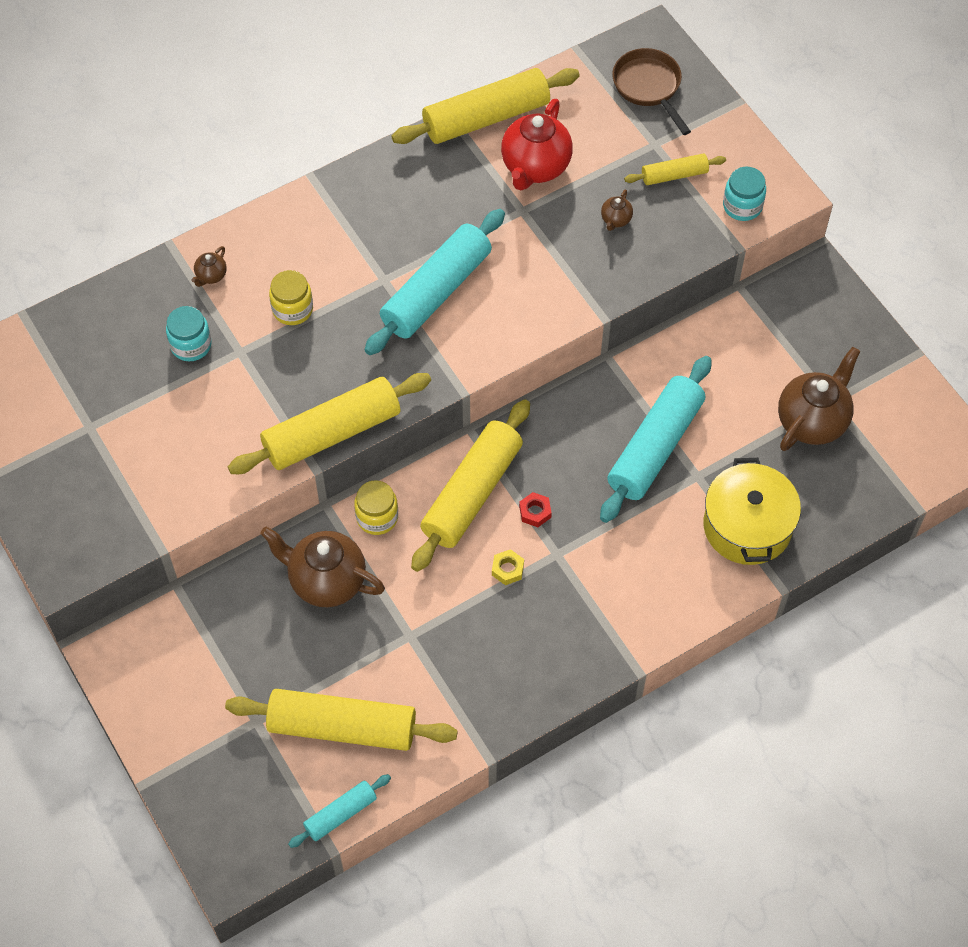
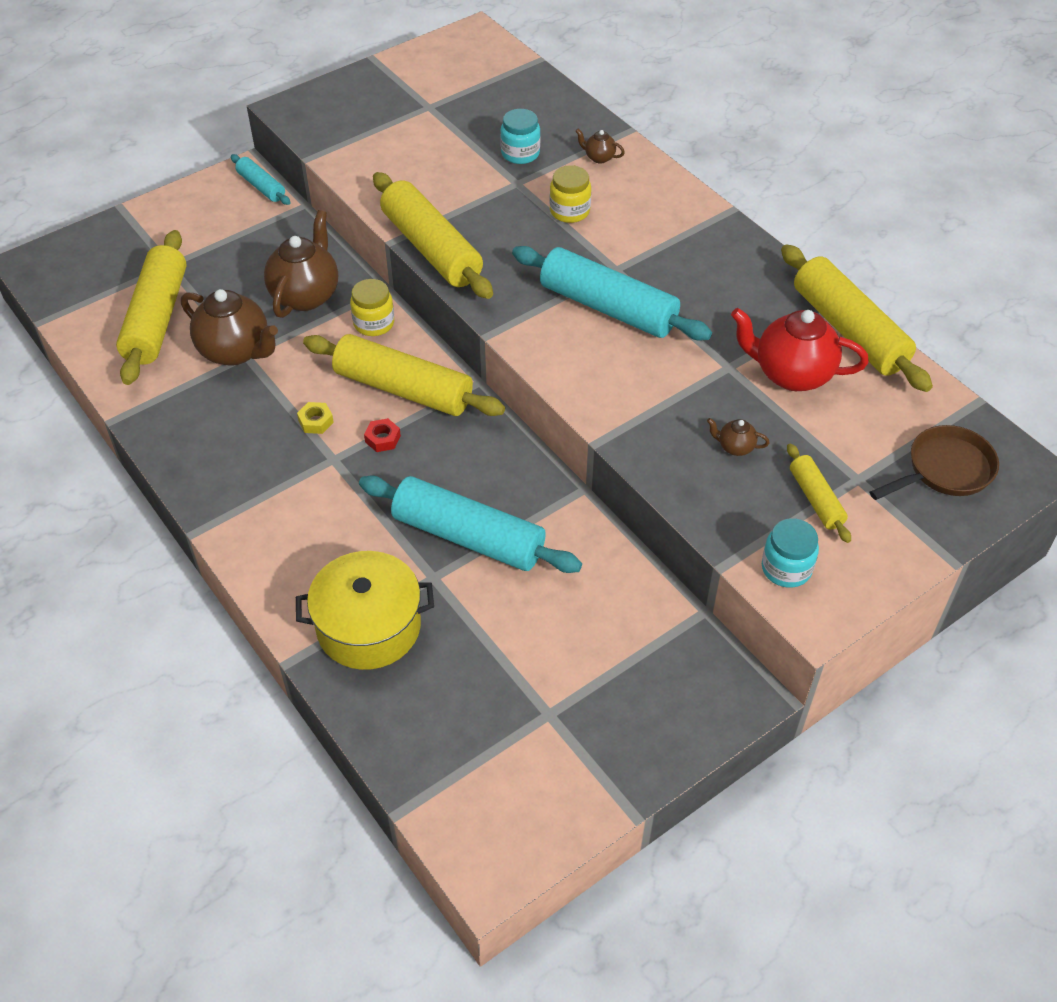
camera: 85 degrees right, 10 degrees down
(340, 814) = (72, 324): turquoise rolling pin -> turquoise rolling pin (261, 186)
(812, 421) = (517, 692): brown teapot -> brown teapot (236, 351)

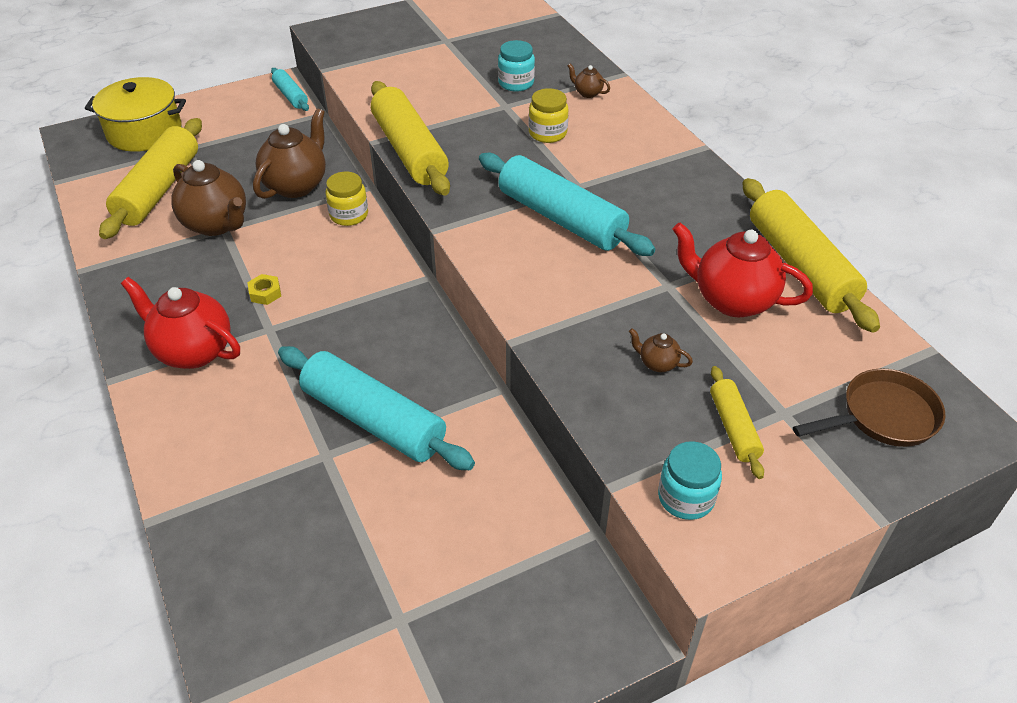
camera: 10 degrees right, 5 degrees down
(264, 492) = (193, 351): none -> red teapot
(369, 626) = (244, 496): yellow pot -> yellow pot (144, 132)
(382, 439) = (322, 316): red nut -> none
(403, 389) = (356, 274): yellow rolling pin -> none

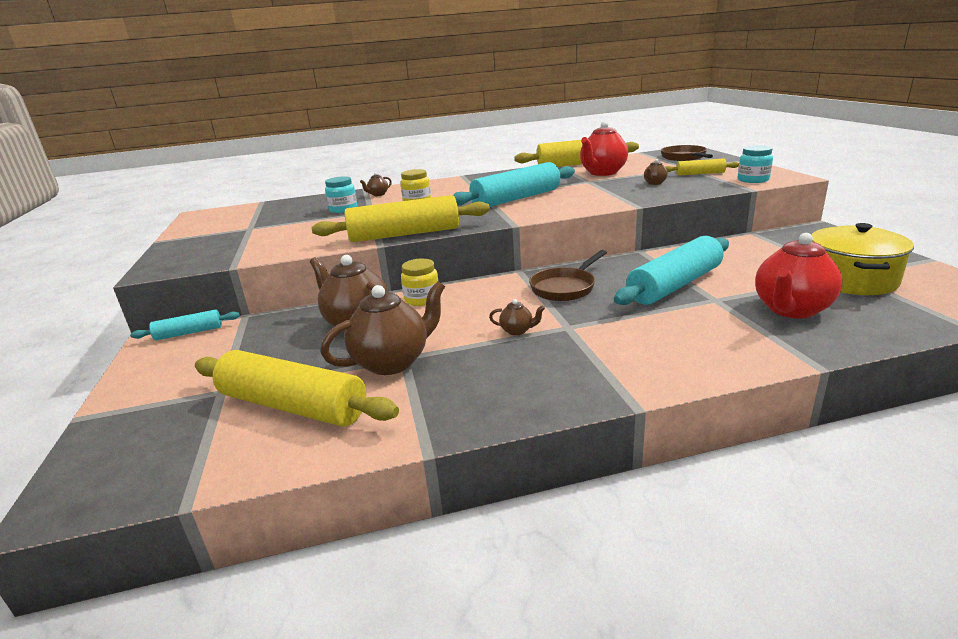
camera: 75 degrees left, 20 degrees down
(144, 132) = (141, 429): yellow pot -> yellow pot (851, 280)
(193, 351) = (594, 362): red teapot -> red teapot (791, 310)
(265, 293) = (517, 331): yellow nut -> brown teapot
(372, 321) = (565, 287): none -> brown pan

